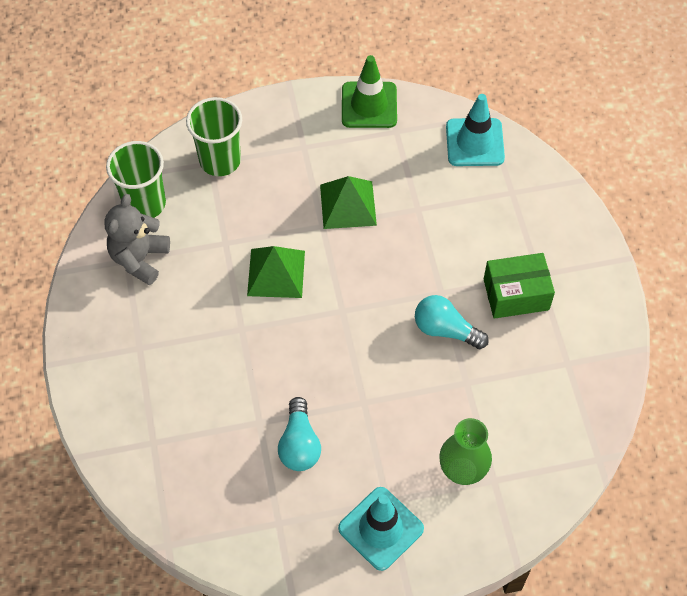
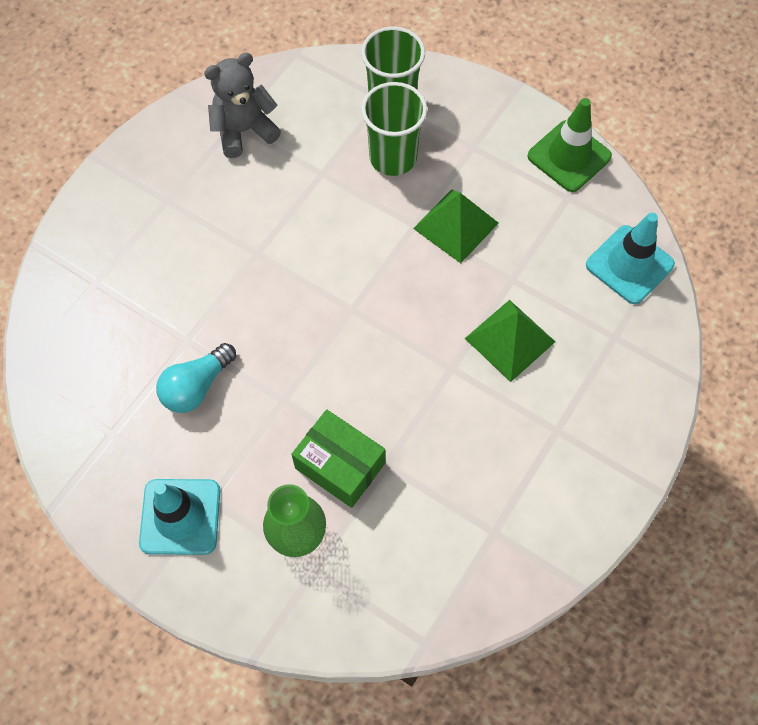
camera: 45 degrees right, 5 degrees up
(144, 204) = (296, 90): green cup -> green cup (393, 157)
(276, 273) = (334, 232): green pyramid -> green pyramid (510, 340)
(445, 330) = (419, 403): turquoise light bulb -> none
(516, 294) = (516, 429): green box -> green box (340, 465)

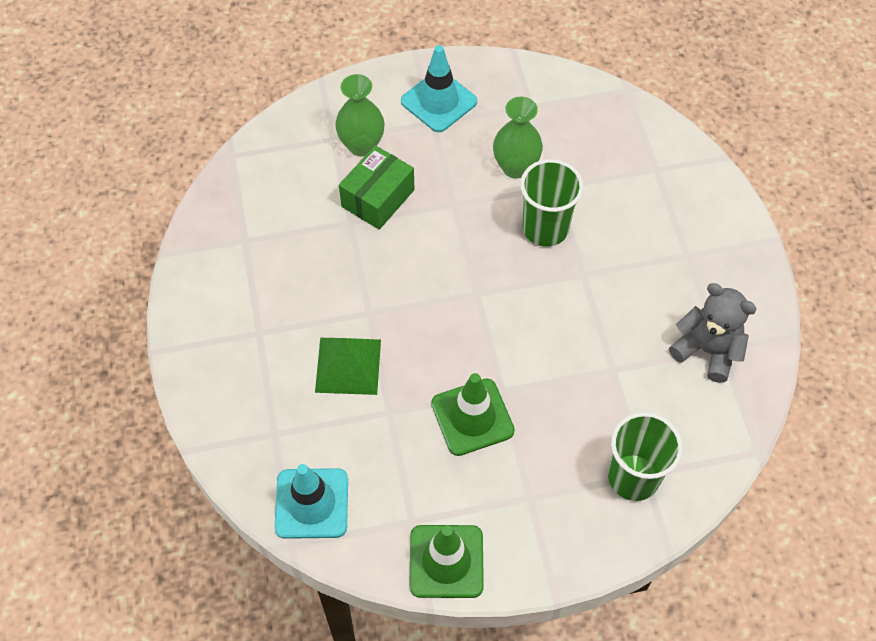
camera: 135 degrees right, 5 degrees down
(196, 386) = (515, 167): turquoise light bulb -> green vase
(244, 131) = (707, 350): grey teddy bear -> grey teddy bear turned 75 degrees counterclockwise
(340, 465) = (378, 198): green box -> green box turned 45 degrees counterclockwise
(393, 157) = (578, 430): green cup -> green cup (545, 228)
(456, 225) = (472, 417): green pyramid -> green traffic cone

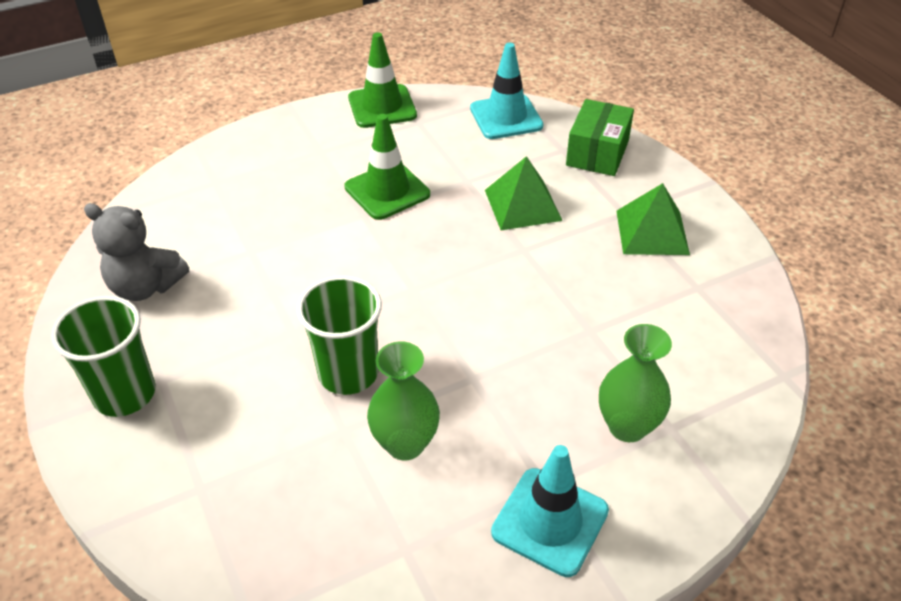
camera: 165 degrees right, 15 degrees down
(248, 304) = (652, 232): none -> green pyramid
(378, 198) = (571, 364): green box -> green box (597, 153)
(633, 477) = (227, 178): green cup -> green cup (125, 394)

